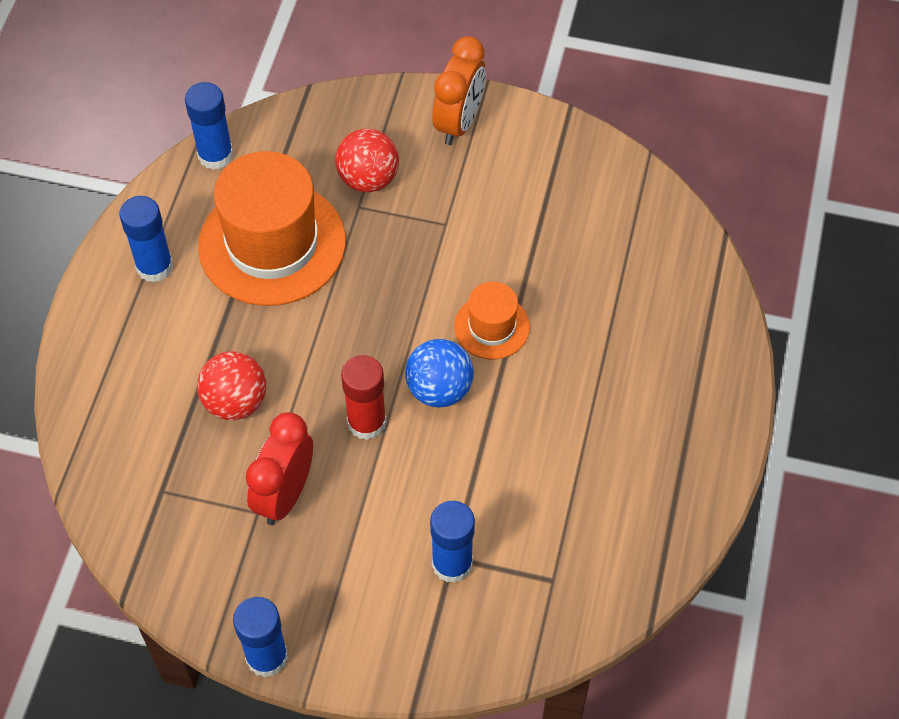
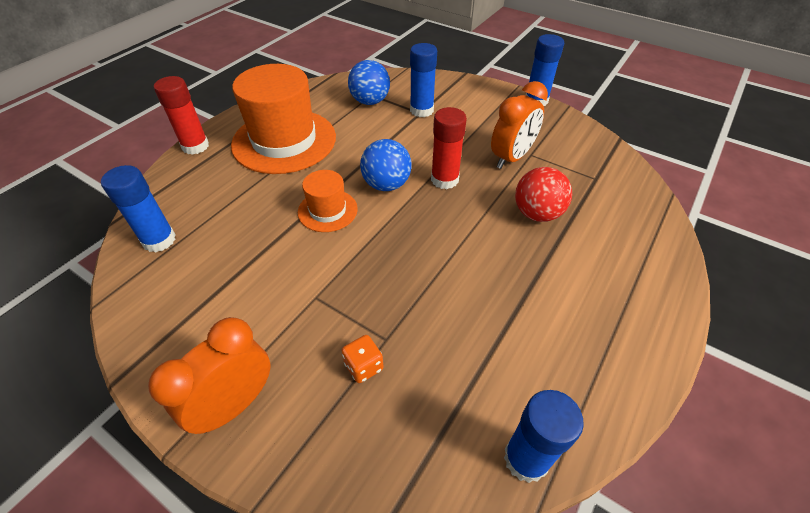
camera: 160 degrees left, 10 degrees down
(154, 266) = (603, 339): blue glue stick -> blue glue stick (159, 240)
(272, 244) = (481, 327): orange hat -> orange hat (284, 141)
(285, 495) = (511, 158): red clock -> orange clock
(368, 179) = (363, 366): red ball -> orange dice
(546, 559) = (370, 101): none -> blue ball
(736, 374) = (195, 146): none -> red glue stick

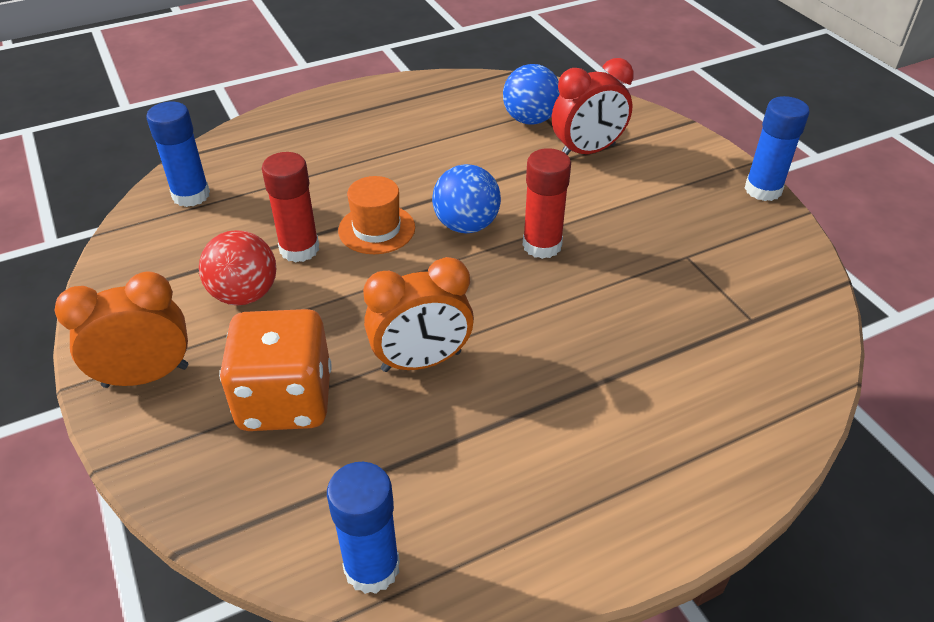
camera: 30 degrees right, 5 degrees down
(195, 146) = (294, 109): red glue stick -> red glue stick (299, 249)
(284, 141) = (391, 134): orange hat -> none
(363, 366) = (285, 400): orange dice -> orange dice, size x2.35
(421, 110) = (587, 151): blue glue stick -> red clock
(511, 158) = (655, 251): orange clock -> orange clock (421, 361)
(537, 213) = (625, 330): red ball -> red ball (245, 294)

